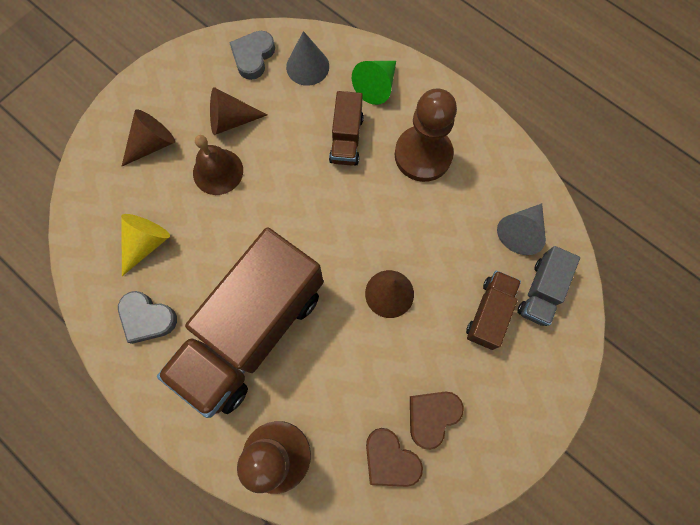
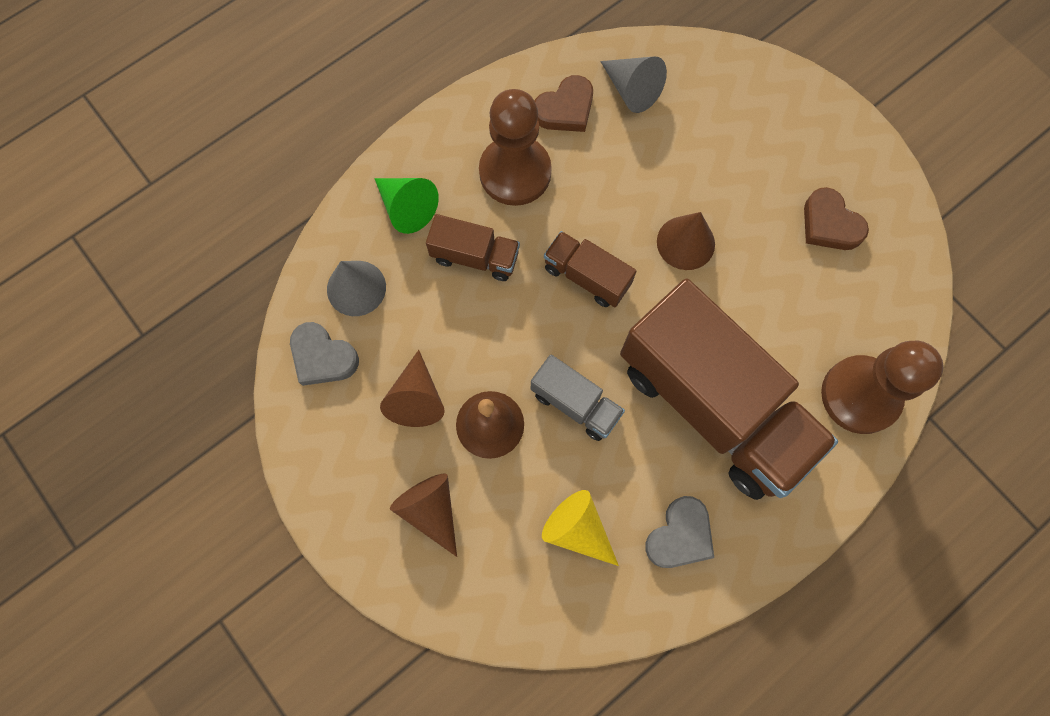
camera: 80 degrees left, 0 degrees up
(390, 459) = (872, 275): brown heart -> brown heart (565, 109)
(489, 313) = (721, 143): brown truck -> brown truck (586, 277)
(541, 291) = (704, 86): grey truck -> grey truck (575, 403)

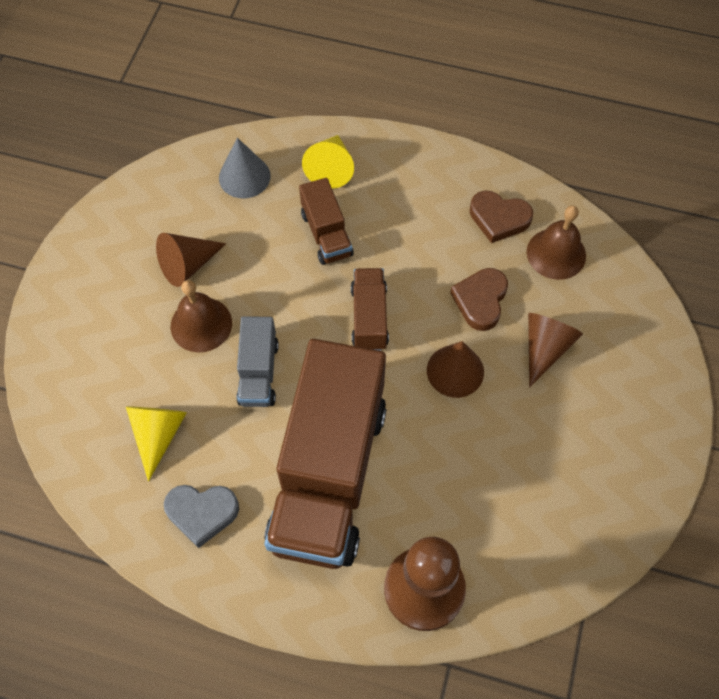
camera: 55 degrees right, 10 degrees down
(323, 357) = (177, 189): grey heart -> none
(407, 208) = (331, 168): green cone -> yellow cone
(430, 509) = (109, 326): brown cone -> brown cone (545, 348)
(515, 172) = (416, 218): brown pawn -> none
(632, 90) = (556, 253): grey cone -> brown bell
(829, 224) = (564, 473): brown heart -> brown heart (480, 300)

